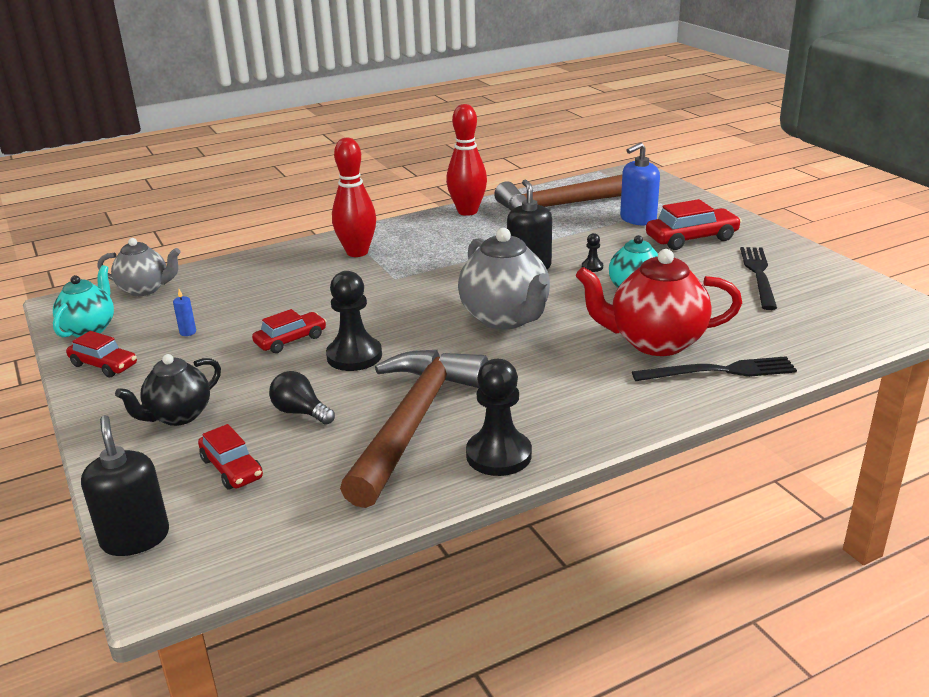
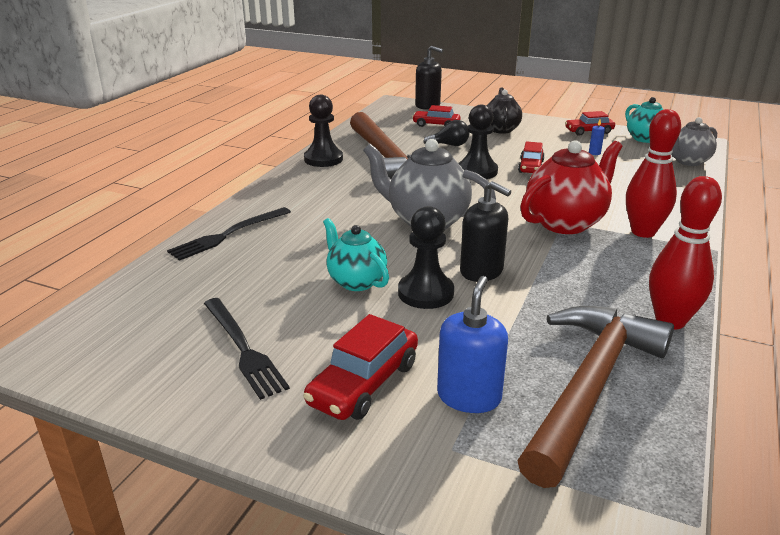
camera: 140 degrees right, 0 degrees up
(592, 267) = (425, 293): black pawn -> black pawn, size x2.20
(655, 342) = (293, 240): red teapot -> red teapot (565, 223)

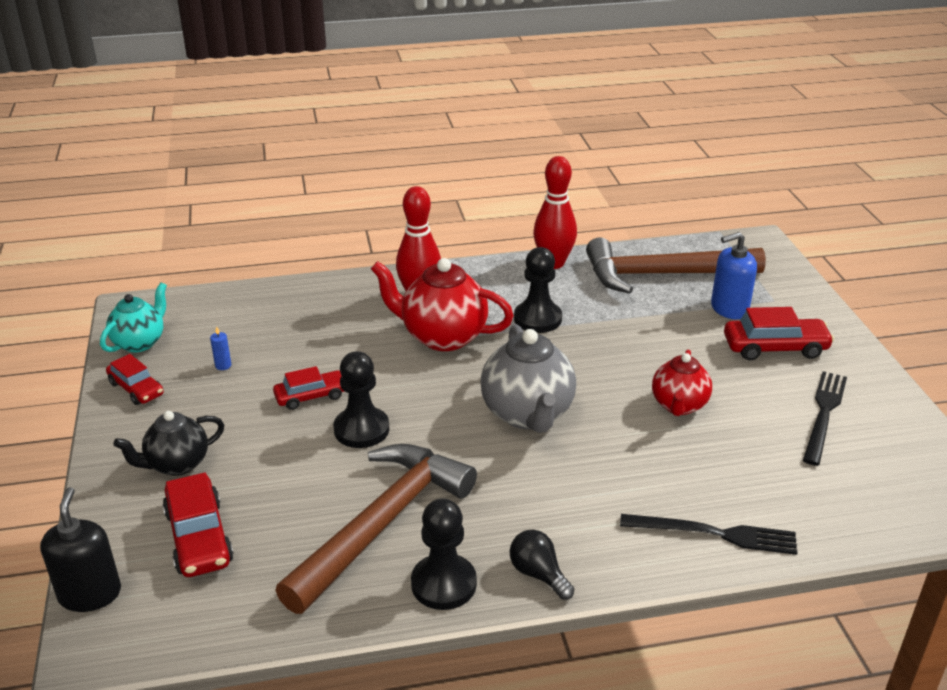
camera: 125 degrees left, 5 degrees up
(356, 281) = (679, 405): turquoise teapot -> red teapot
(425, 293) = (648, 365): black pawn -> black pawn (537, 319)
(436, 125) = (199, 537): red car -> red car, size x1.51
(449, 145) = (285, 486): black light bulb -> black light bulb (538, 574)
(481, 271) = (582, 351): black soap dispenser -> none
(688, 161) = (205, 304): grey teapot -> none

